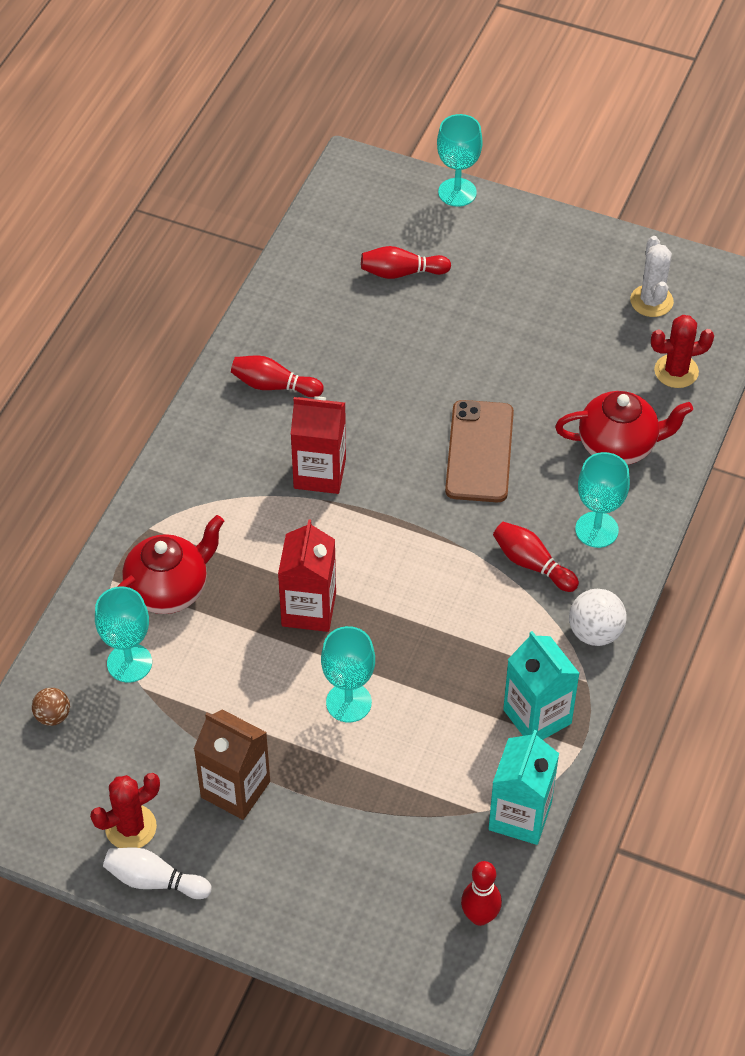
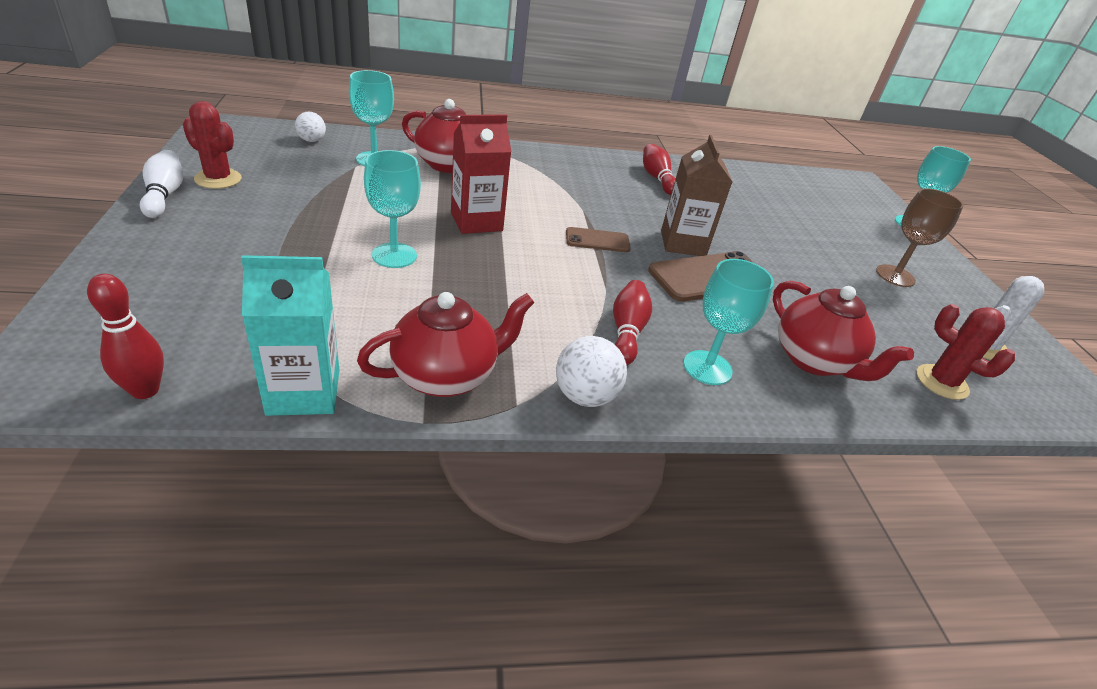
camera: 55 degrees right, 15 degrees down
(53, 716) = (311, 140): brown ball -> white ball
(235, 789) = (273, 216): brown carton -> brown carton (683, 243)
(319, 473) = (605, 207): red carton -> none
(383, 515) = (597, 240): none -> brown phone
(401, 273) = (813, 212): red bowling pin -> none
(535, 287) = (895, 276): none -> brown goblet
(537, 716) = (446, 376): turquoise carton -> red teapot

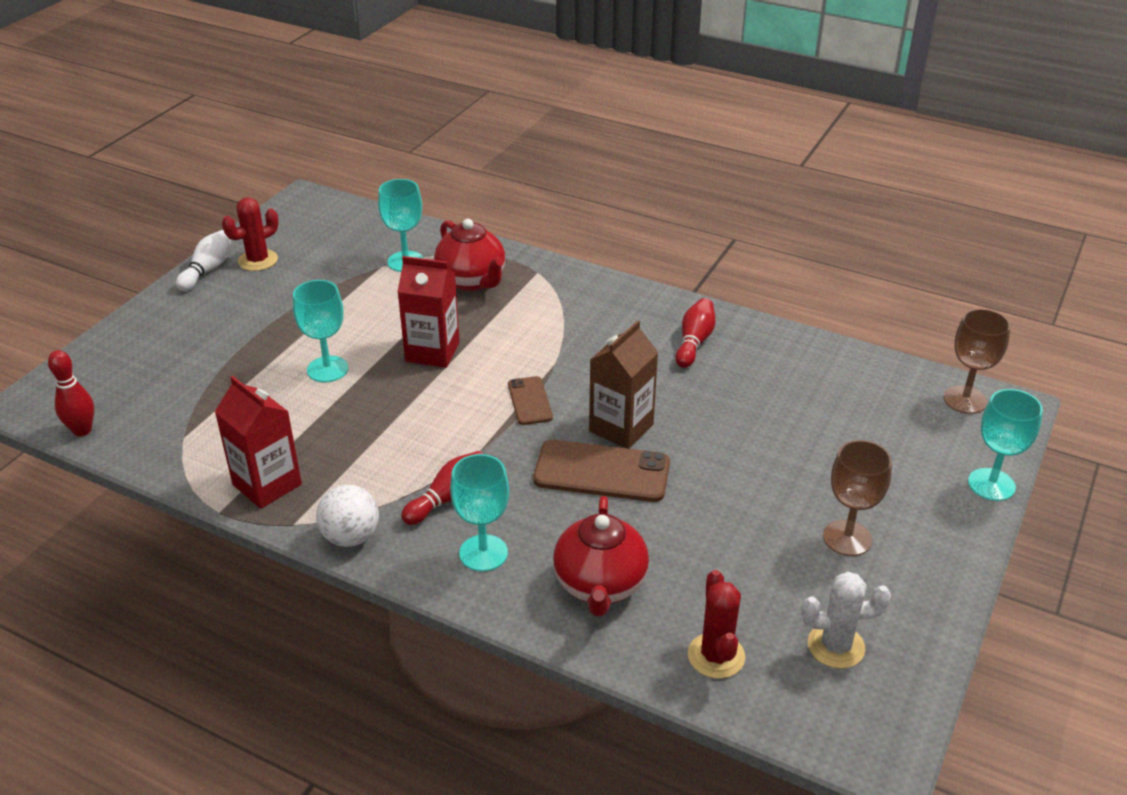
camera: 40 degrees right, 0 degrees up
(218, 179) = (258, 260): red cactus -> red cactus turned 75 degrees clockwise
(303, 392) = (166, 463): turquoise carton -> none
(311, 140) = (369, 229): white ball -> none
(446, 376) = (267, 484): red teapot -> red carton
(597, 240) = (530, 401): brown phone -> brown phone turned 45 degrees clockwise
(837, 182) = (965, 400): none -> brown goblet

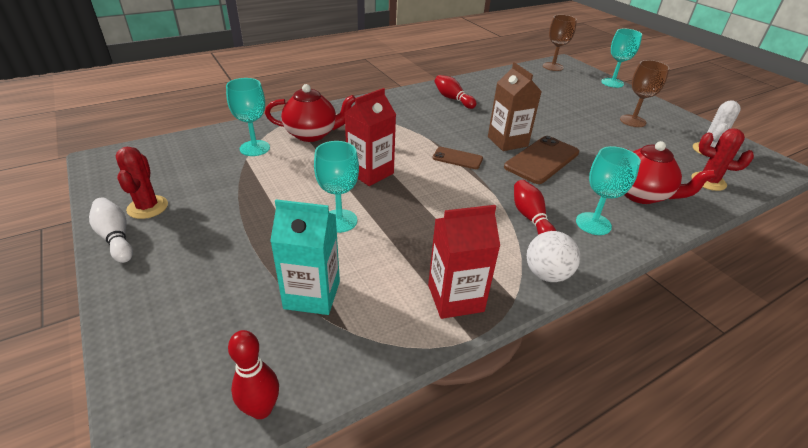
camera: 60 degrees left, 0 degrees up
(212, 400) = (312, 294): none -> turquoise carton

